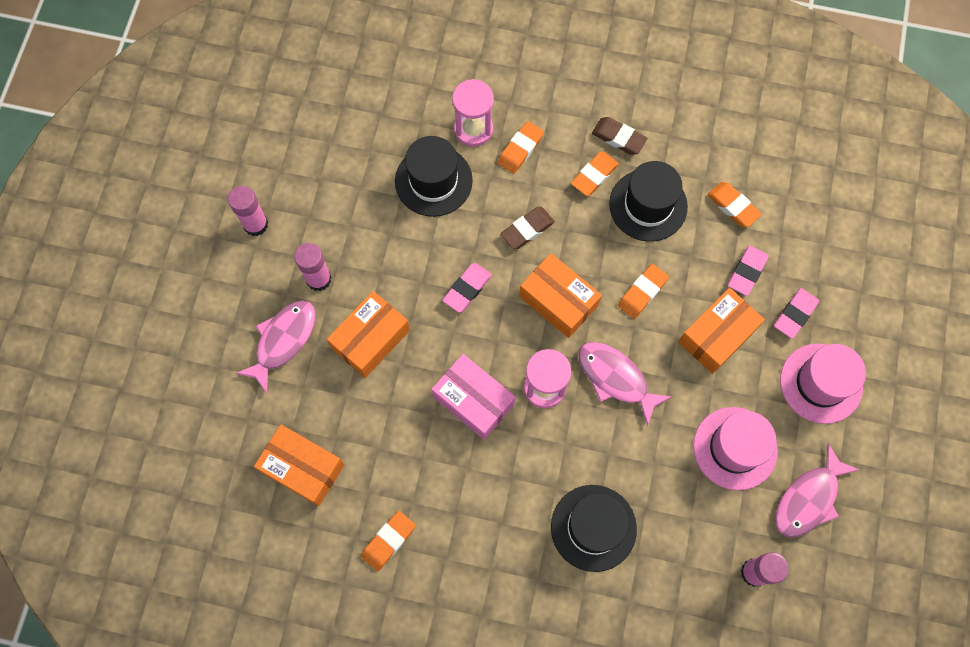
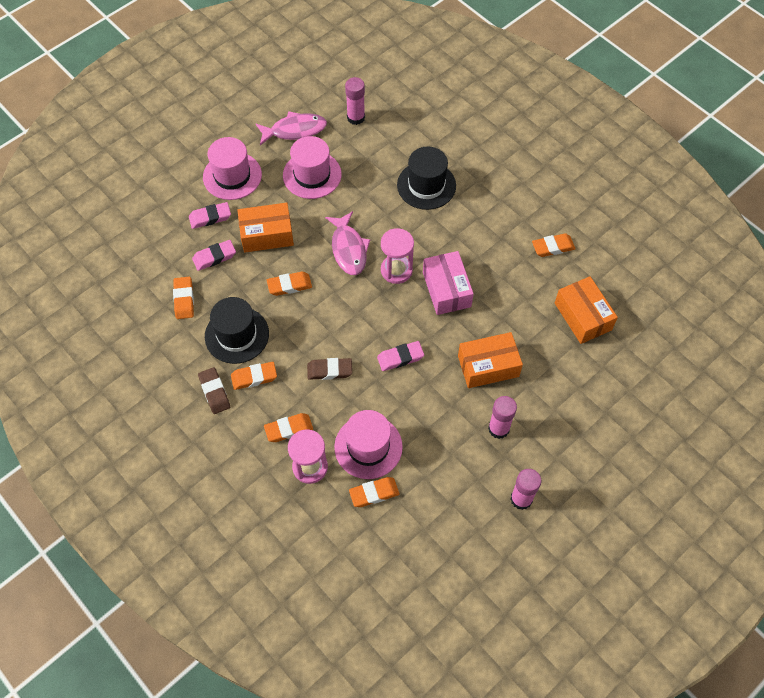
camera: 145 degrees left, 10 degrees down
(283, 341) = (549, 402): pink fish -> none
(397, 143) = (374, 493): none -> orange eraser
(433, 181) = (368, 447): black hat -> pink hat
(558, 301) = (346, 313): orange box -> none

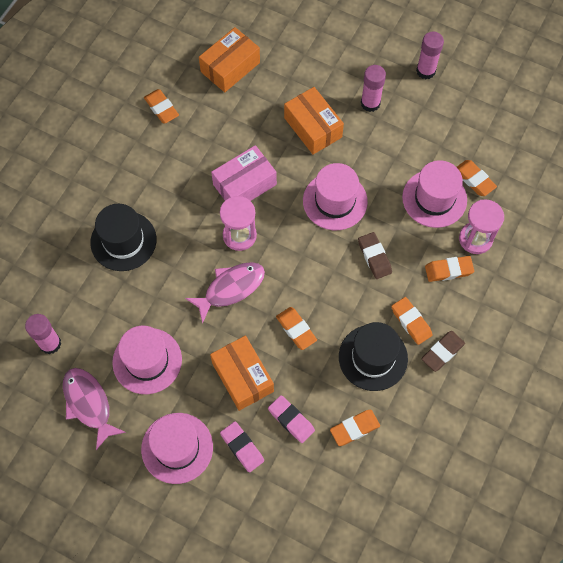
camera: 110 degrees left, 5 degrees up
(289, 429) = (448, 270): orange eraser -> orange eraser turned 60 degrees counterclockwise
(400, 358) = (335, 201): pink eraser -> pink hat

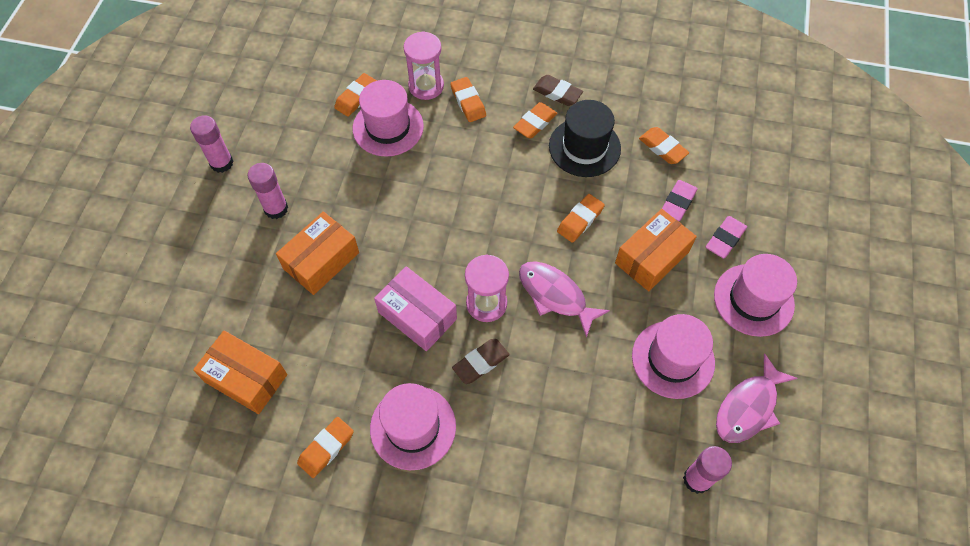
camera: 105 degrees left, 5 degrees down
(123, 241) = (533, 435): black hat -> none
(335, 201) = (415, 217): pink hat -> pink hat (413, 427)
(374, 257) = (473, 167): brown eraser -> brown eraser (481, 363)

